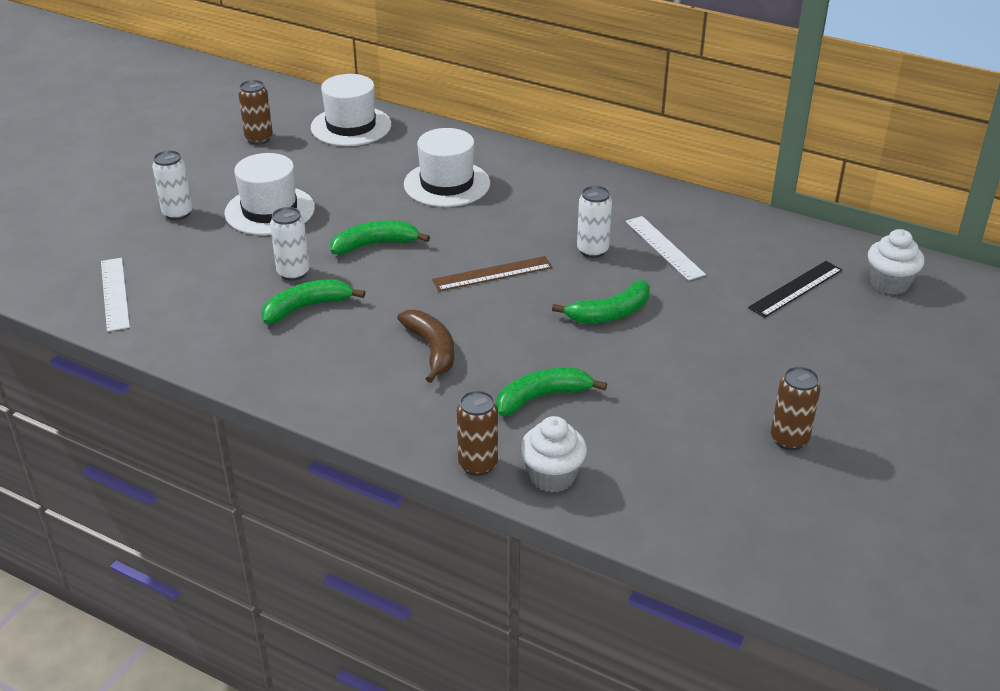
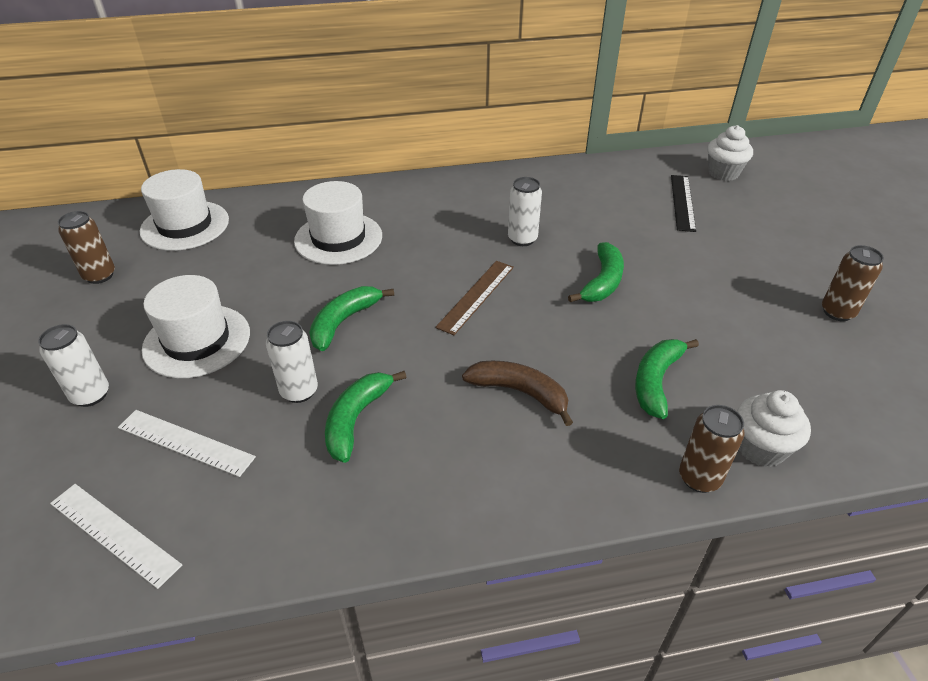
camera: 40 degrees left, 5 degrees up
(664, 247) = (566, 213): white ruler -> white ruler (185, 442)

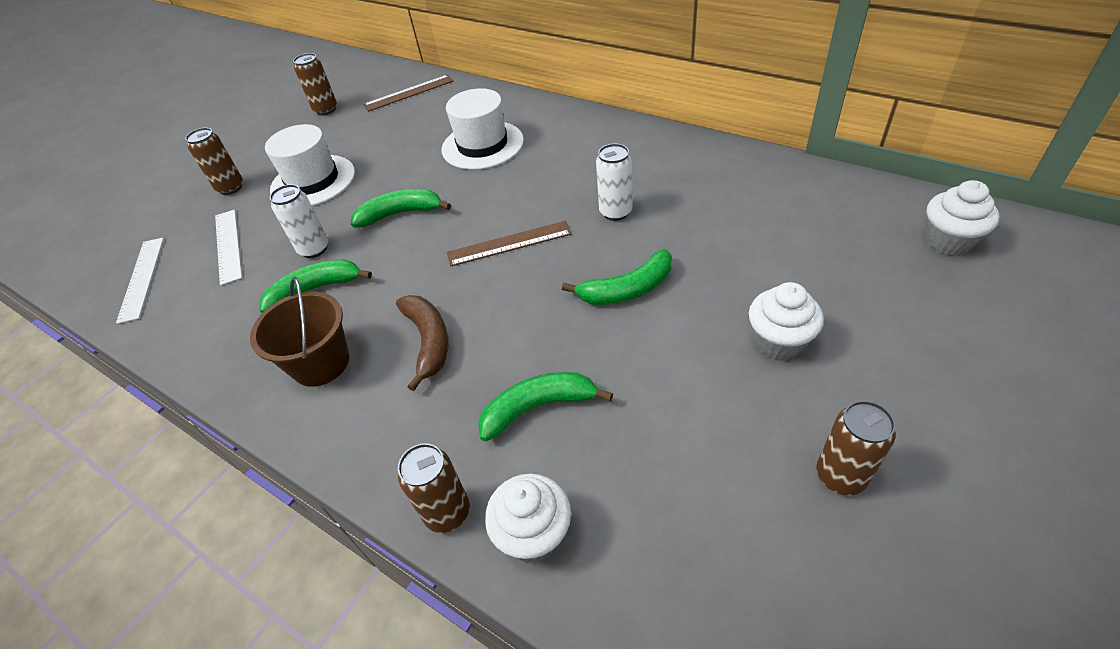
camera: 50 degrees right, 5 degrees up
(91, 395) = (231, 188): white can -> brown can
(185, 225) = (408, 93): white hat -> brown ruler
(455, 463) = (321, 363): none -> brown bucket
(683, 202) = (838, 252): black ruler -> none
(723, 265) = (778, 342): none -> white cupcake

